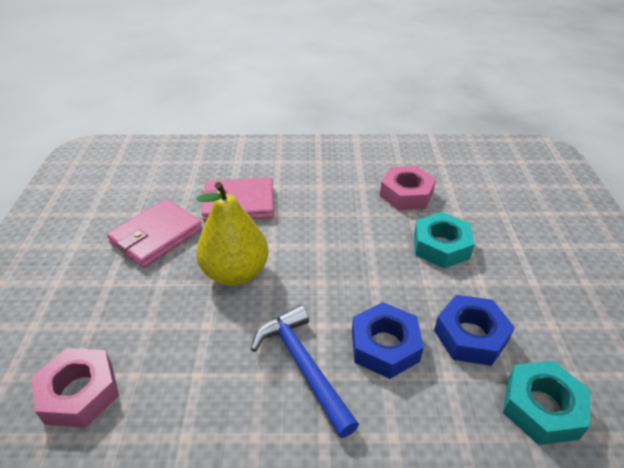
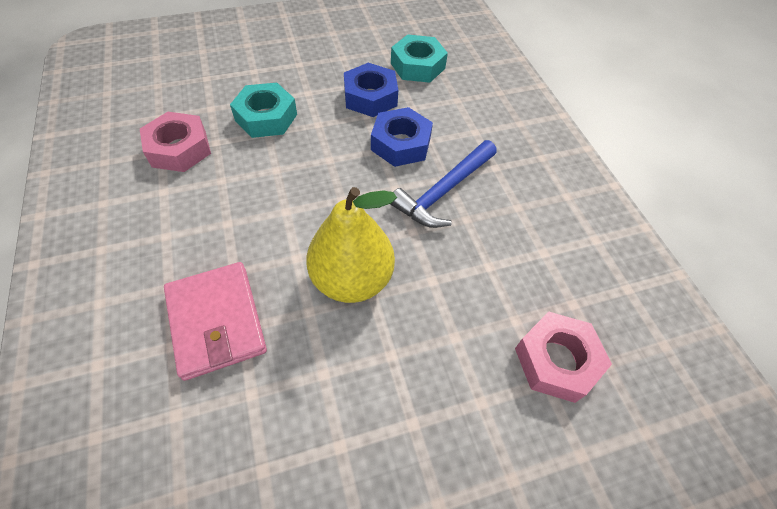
camera: 110 degrees left, 15 degrees up
(156, 236) = (309, 405): pink wallet -> none

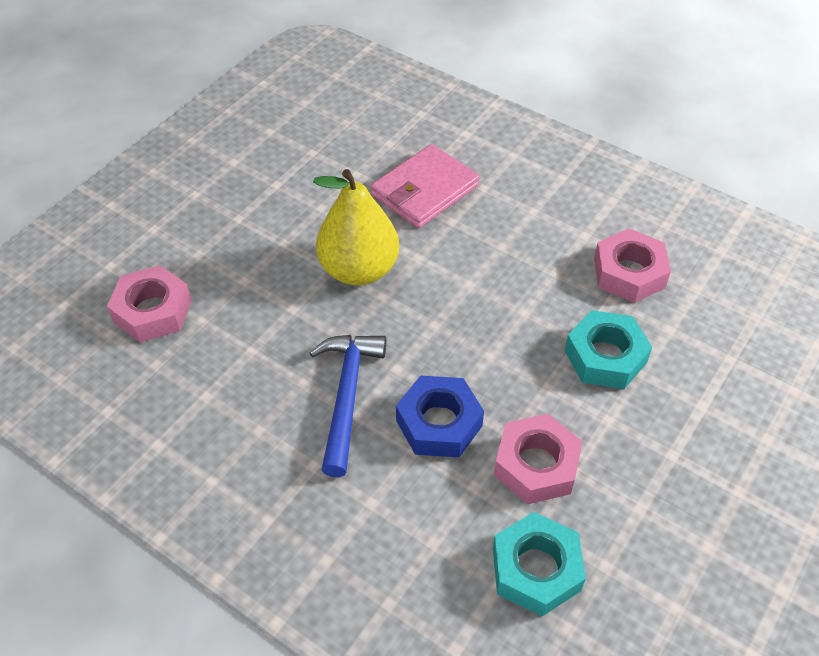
camera: 145 degrees right, 5 degrees down
(216, 321) = (424, 190): pink wallet -> pink wallet turned 75 degrees counterclockwise
(370, 97) = (536, 465): blue nut -> pink nut

